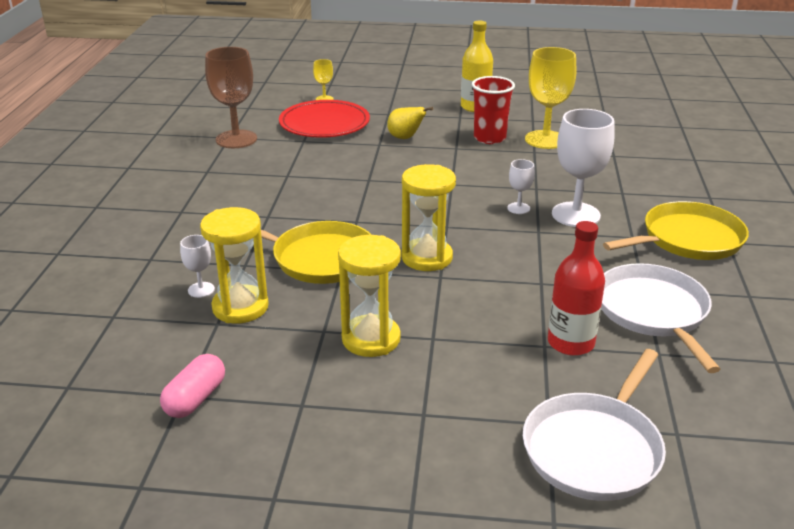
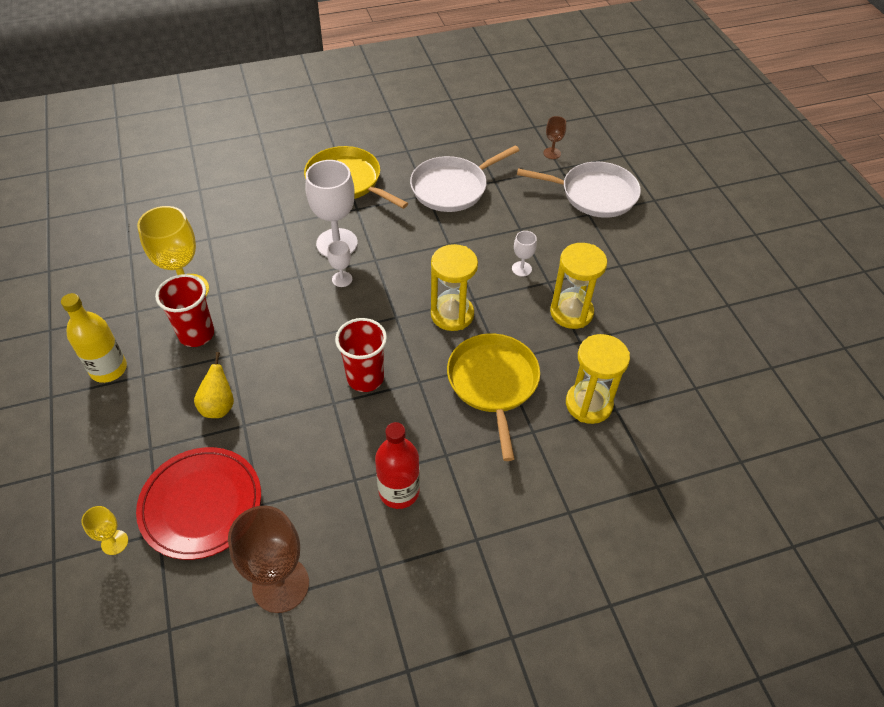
camera: 115 degrees left, 20 degrees up
(195, 399) = (693, 379): pink capsule -> none
(201, 290) = (585, 443): white goblet -> white goblet (521, 269)
(383, 197) = (365, 378): none -> red cup
(570, 343) = (509, 218): red bottle -> red bottle (399, 491)
(721, 437) = (552, 153): none -> brown goblet

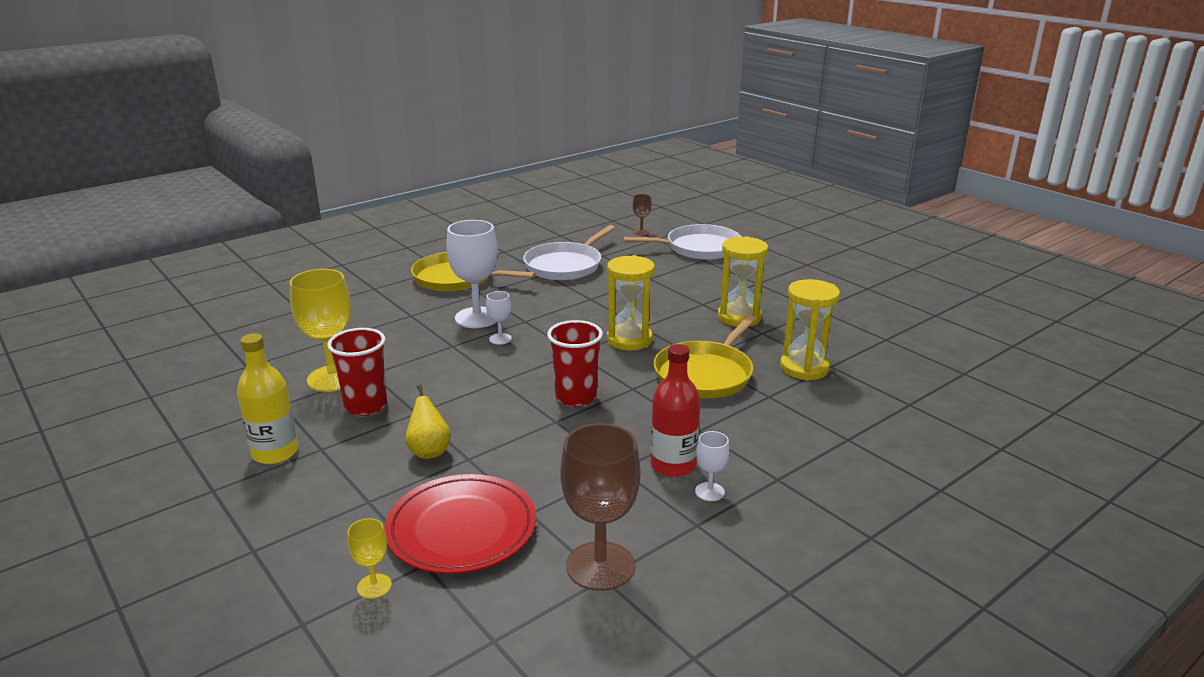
camera: 20 degrees left, 25 degrees down
(493, 383) = (705, 374): yellow pan -> yellow pan turned 120 degrees counterclockwise
(521, 269) = (671, 301): white goblet -> white goblet (709, 492)

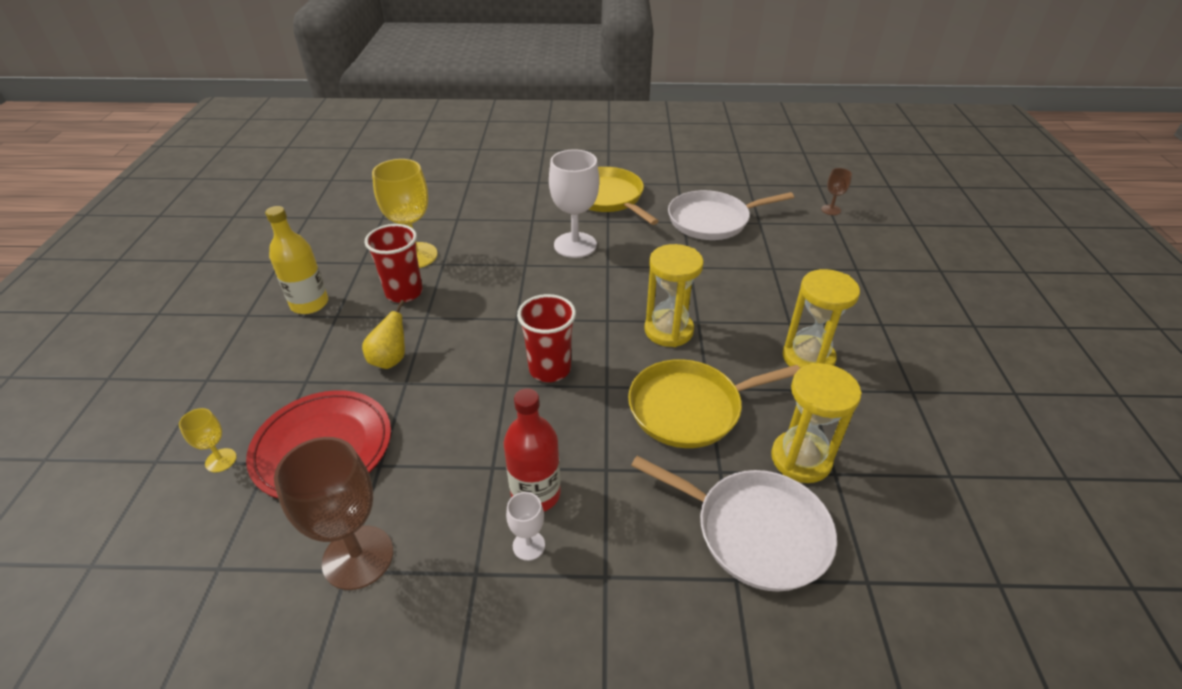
camera: 40 degrees right, 15 degrees up
(500, 339) = (566, 275): white goblet -> none
(699, 248) = (869, 253): white pan -> white pan (755, 531)

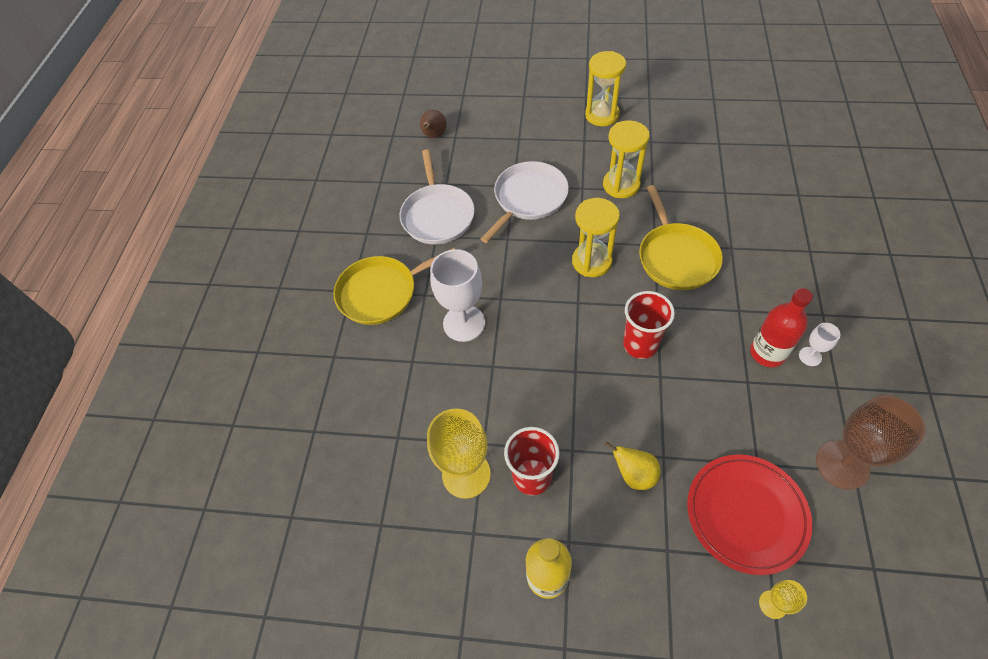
camera: 80 degrees left, 15 degrees up
(755, 531) = (775, 237): white pan -> white pan (528, 199)
(801, 459) = (715, 206): yellow hourglass -> yellow hourglass (602, 115)
(831, 210) = (434, 136): brown goblet -> brown pear

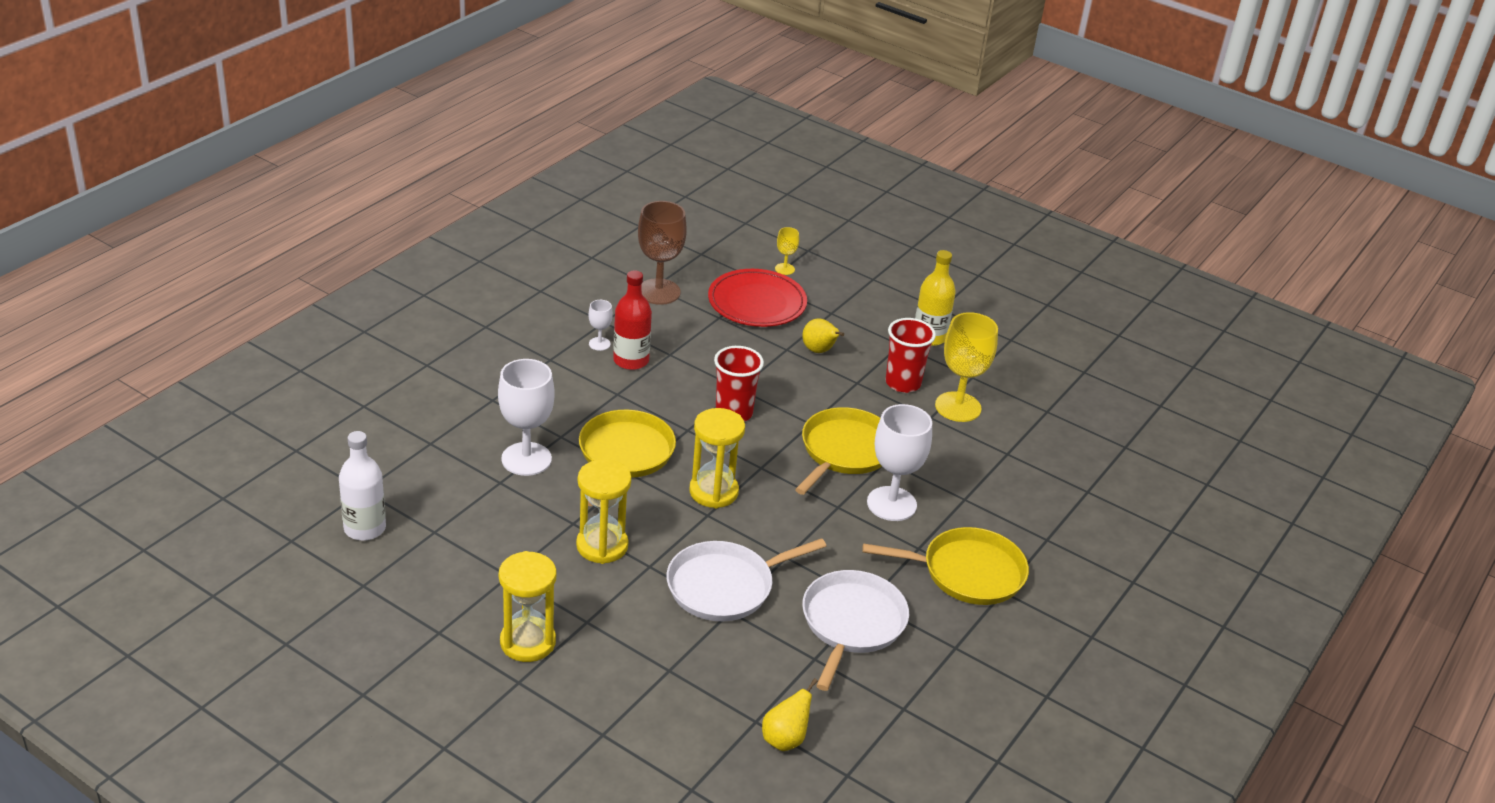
camera: 160 degrees left, 20 degrees down
(434, 136) = (785, 739): brown pear -> yellow pear
(529, 356) = (844, 451): none -> yellow pan
(730, 217) = (526, 459): none -> white goblet
(755, 125) = (365, 528): none -> white bottle

